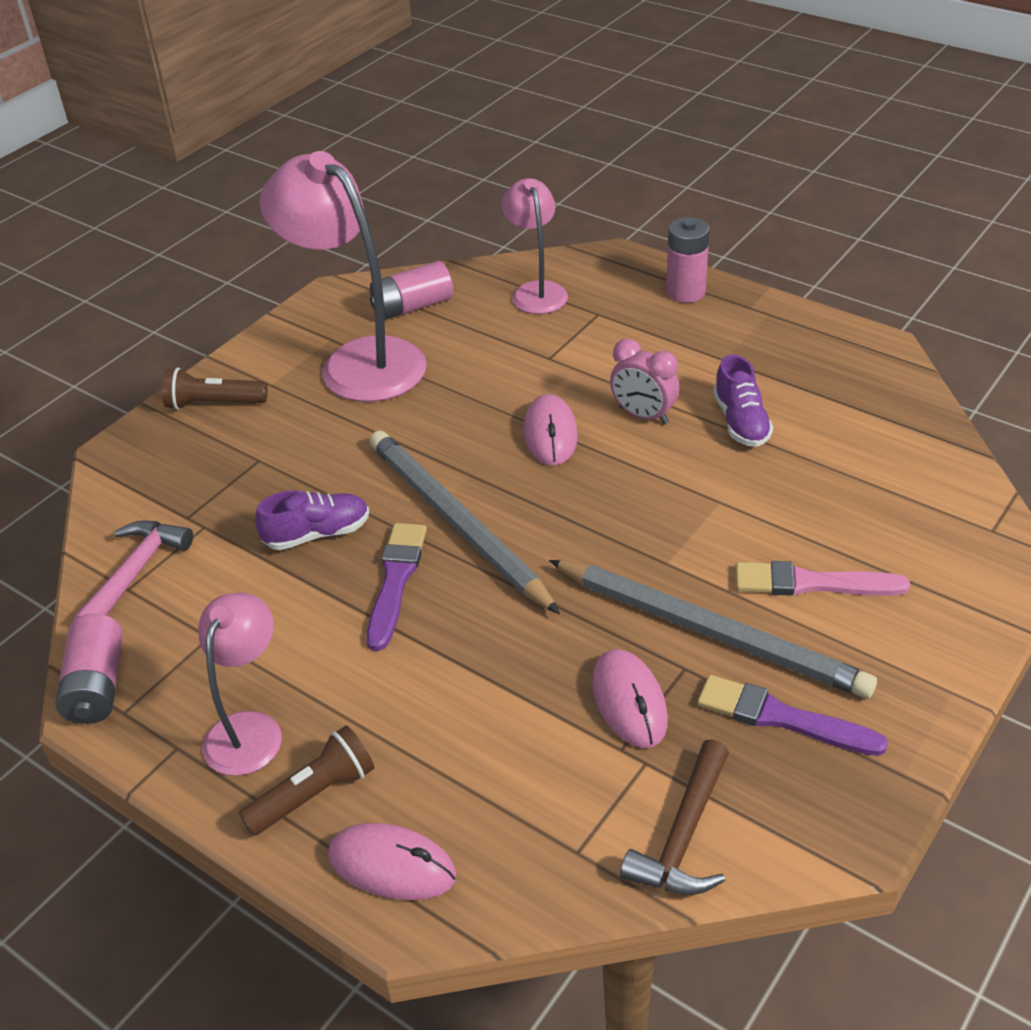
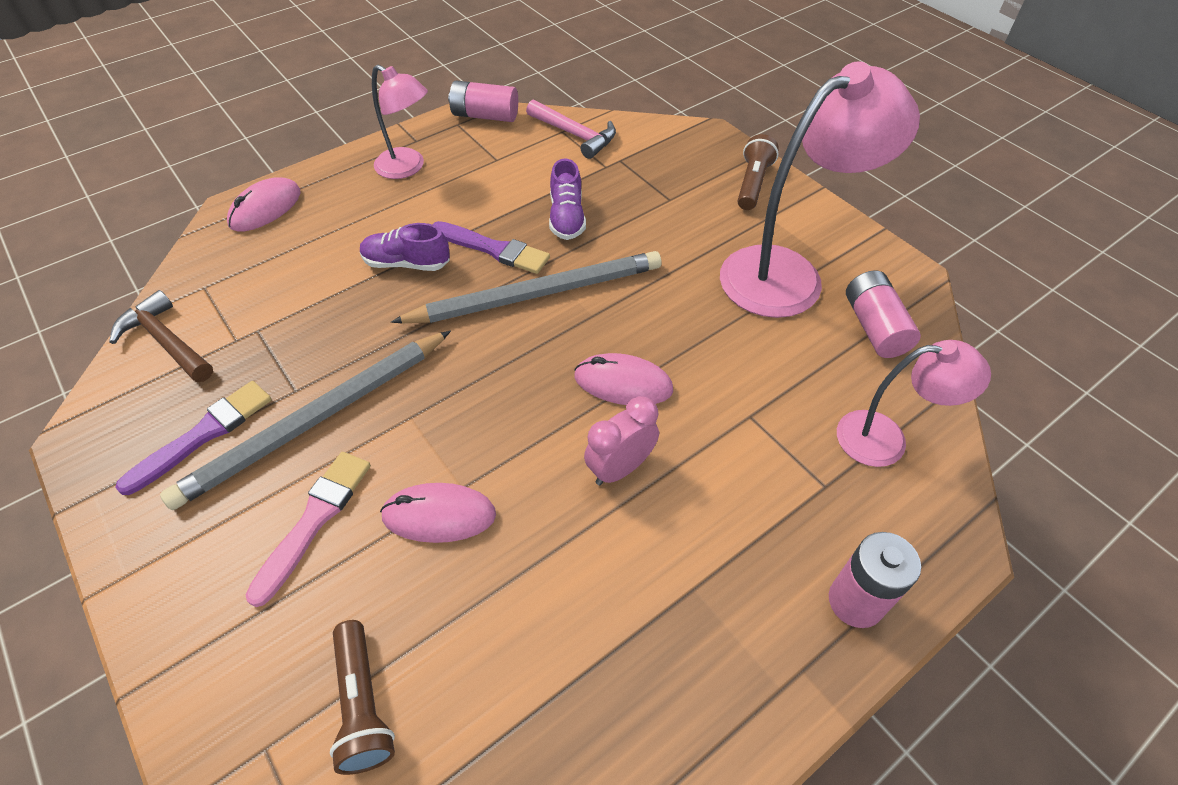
camera: 105 degrees right, 10 degrees up
(314, 794) = (339, 186): brown flashlight -> brown flashlight (362, 704)
(629, 701) = (291, 346): pink mouse -> pink mouse (439, 515)
(741, 422) = (570, 557): purple shoe -> purple shoe (406, 263)

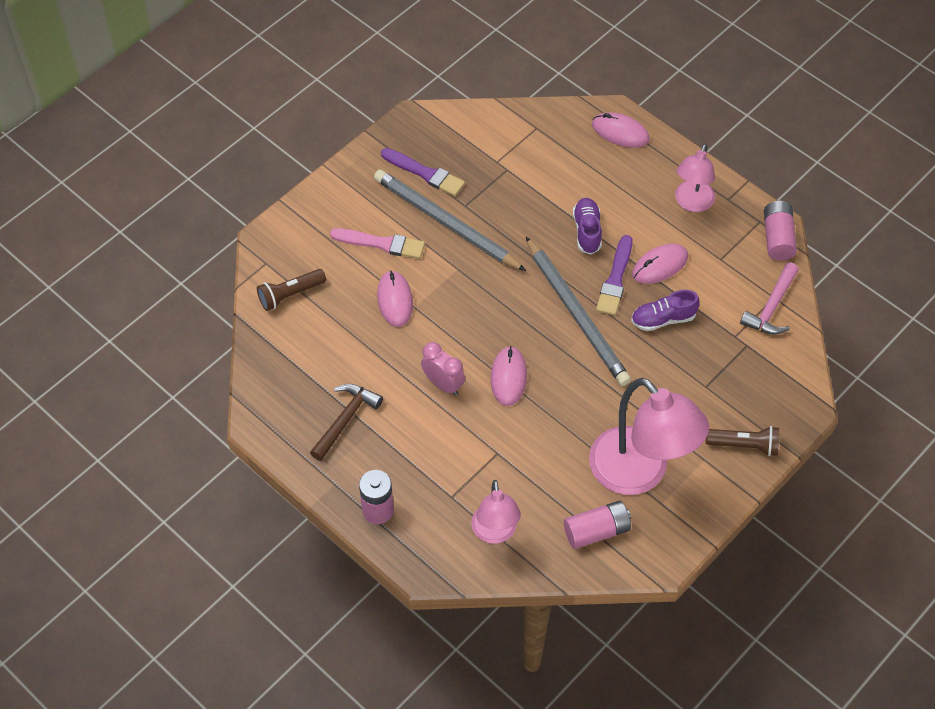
camera: 80 degrees right, 5 degrees up
(166, 341) = (487, 128): brown hammer -> brown hammer (346, 419)
(487, 208) = (659, 266): none -> pink mouse

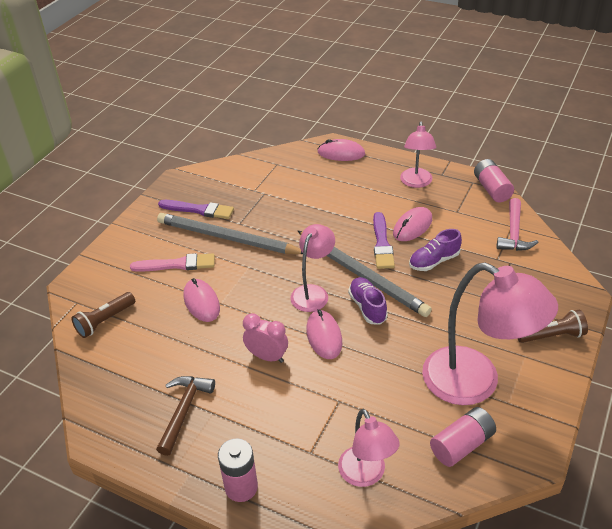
camera: 15 degrees left, 15 degrees down
(516, 321) = (313, 292): none -> pink lamp
(587, 231) = (344, 218): purple shoe -> purple shoe (367, 307)

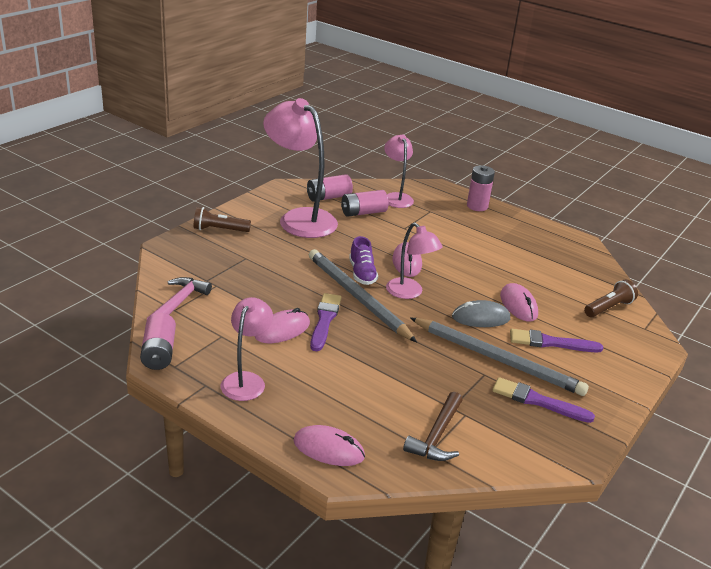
camera: 175 degrees left, 10 degrees down
(177, 264) = (550, 343): pink brush -> purple brush
(184, 410) = (521, 243): brown hammer -> brown hammer (437, 436)
(240, 278) = (480, 318): none -> grey mouse
(267, 356) = (457, 259): pink clock -> none
(313, 292) = (409, 293): pink lamp -> pink lamp turned 75 degrees counterclockwise
(401, 420) = (363, 213): none -> pink battery
(434, 261) = (280, 295): purple shoe -> none

